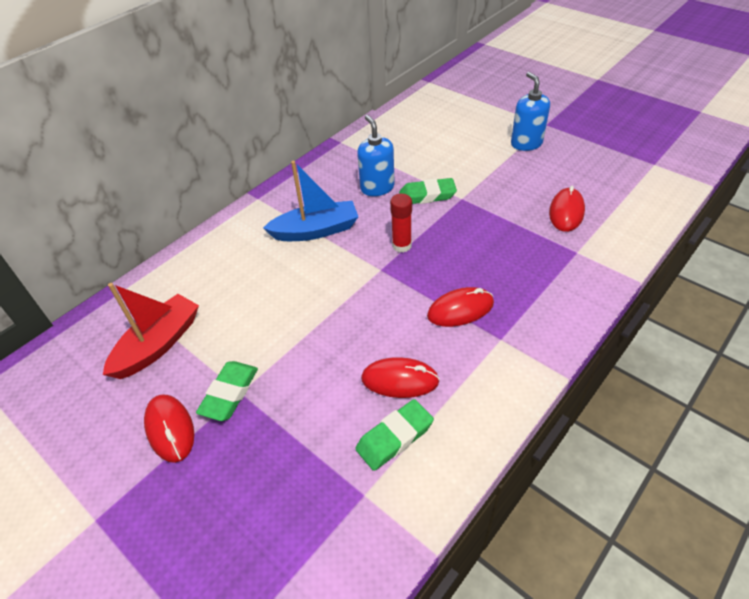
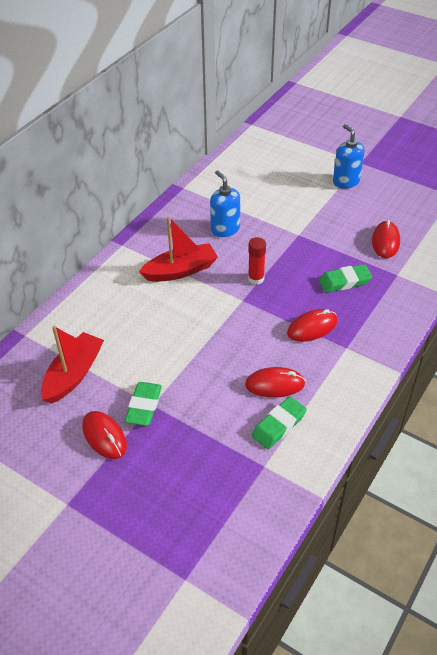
camera: 10 degrees left, 0 degrees up
(316, 230) = (180, 270): blue boat -> red boat
(427, 195) = (269, 233): green eraser -> green eraser (344, 281)

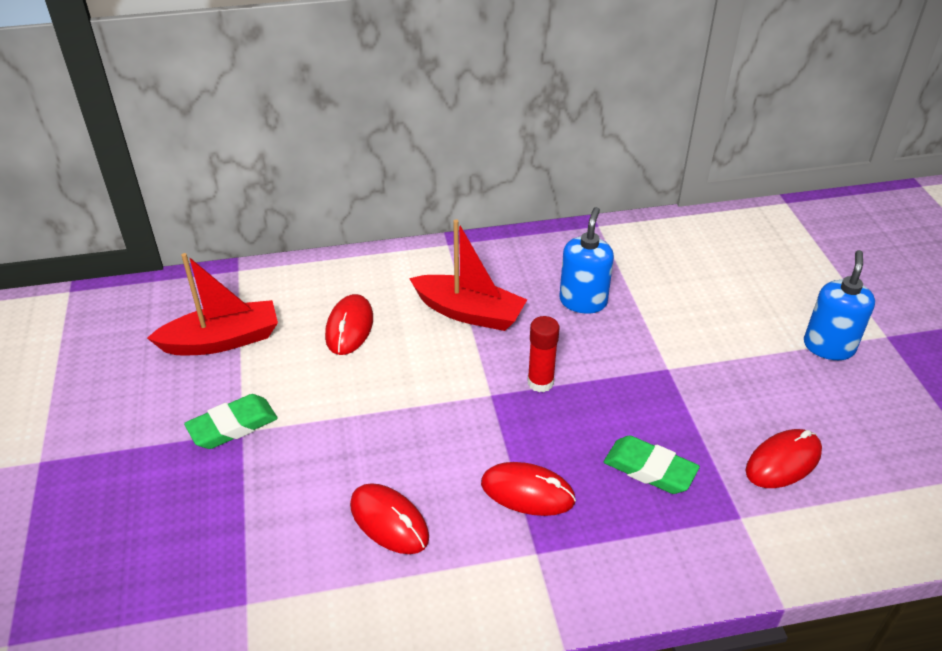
camera: 45 degrees right, 5 degrees down
(104, 436) = (158, 425): red mouse -> red mouse (349, 327)
(278, 425) = (326, 572): green eraser -> none

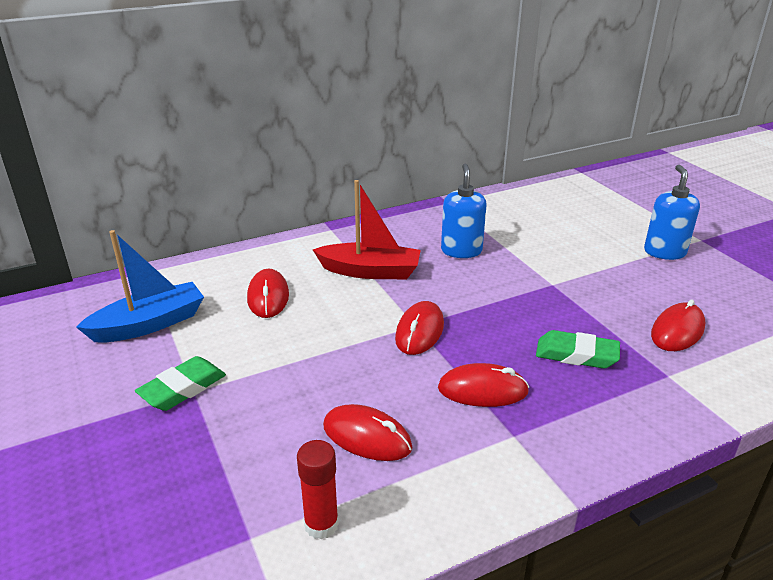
camera: 15 degrees left, 10 degrees down
(222, 340) = (149, 324): red boat -> blue boat
(491, 404) = (419, 331): none -> red mouse
(540, 382) = (454, 309): red glue stick -> red glue stick (321, 524)

